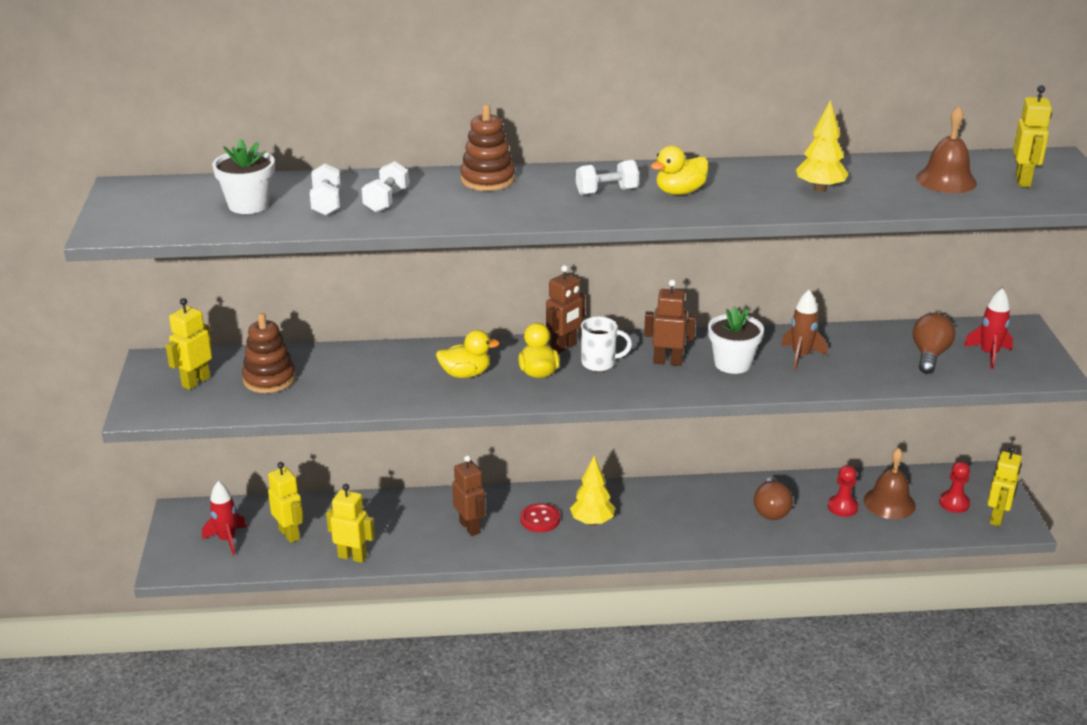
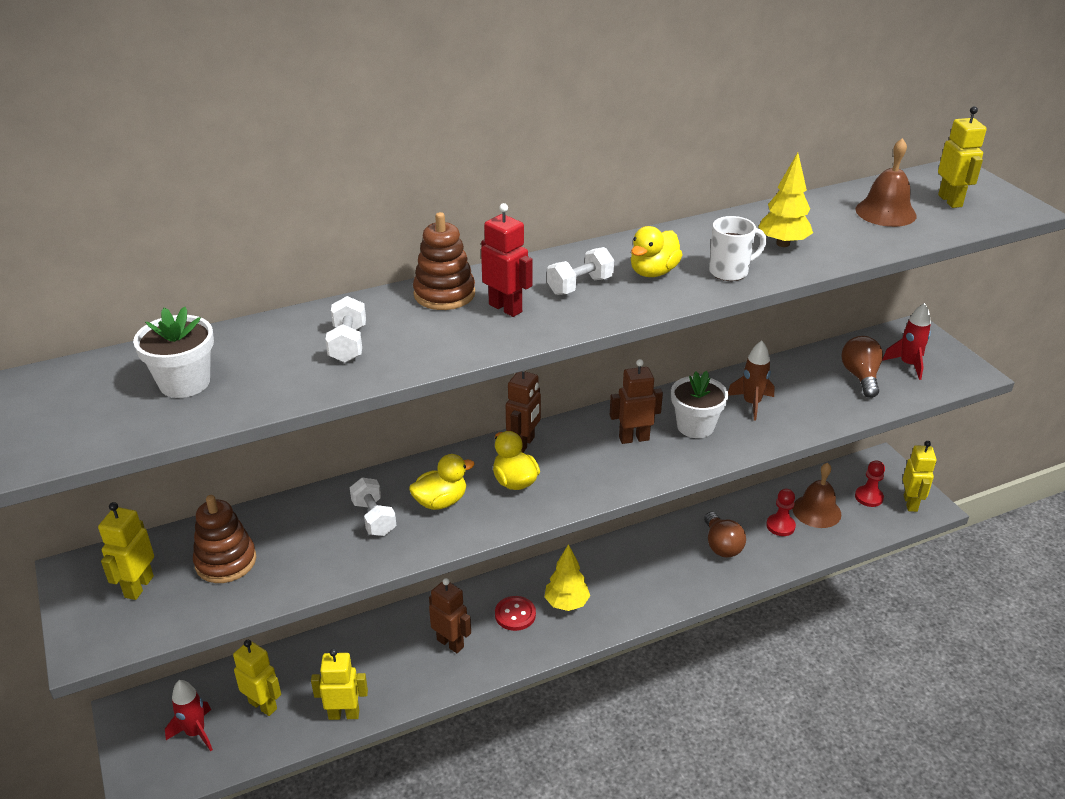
camera: 20 degrees left, 5 degrees up
(326, 203) = (280, 362): white dumbbell -> white dumbbell (374, 518)
(531, 197) = (505, 308): none -> red robot
(599, 363) = (570, 456): white mug -> white mug (730, 272)

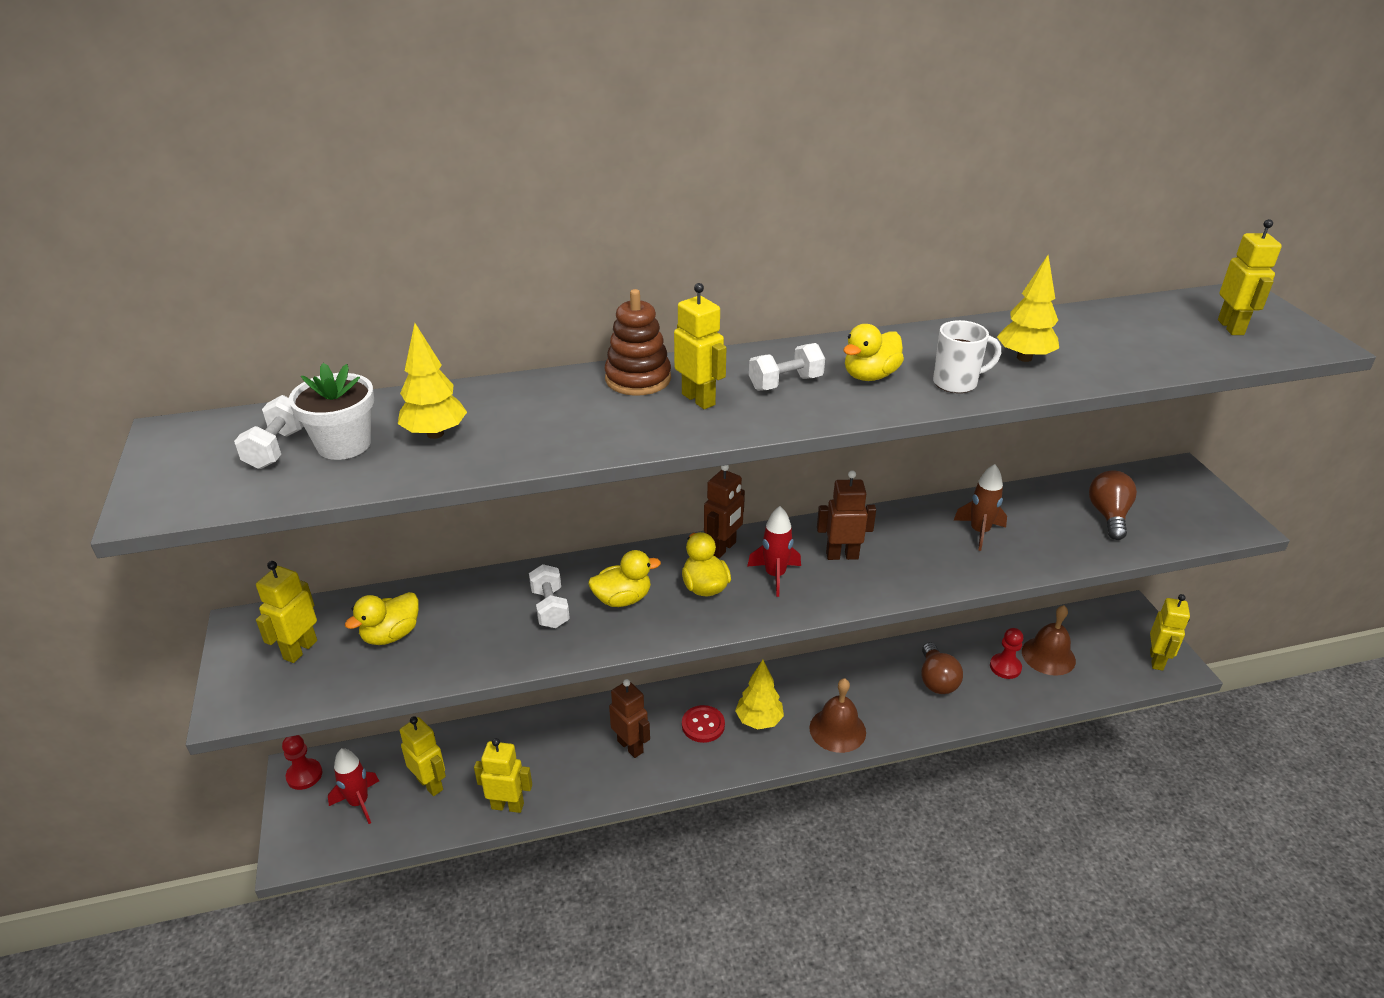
camera: 10 degrees right, 0 degrees up
(226, 561) = (391, 635): brown stacking toy -> yellow duck
(269, 364) = (435, 434): none -> yellow tree
(348, 344) = (522, 421): white dumbbell -> white dumbbell (276, 448)
(505, 308) = (699, 399): red robot -> yellow robot
(695, 426) = (912, 550): white flower pot -> none
(868, 497) = (1109, 648): red pawn -> red pawn (304, 775)
(885, 212) = (1151, 334): brown bell -> brown bell (837, 730)
(908, 365) = (1166, 508): red rocket -> red rocket (775, 575)

